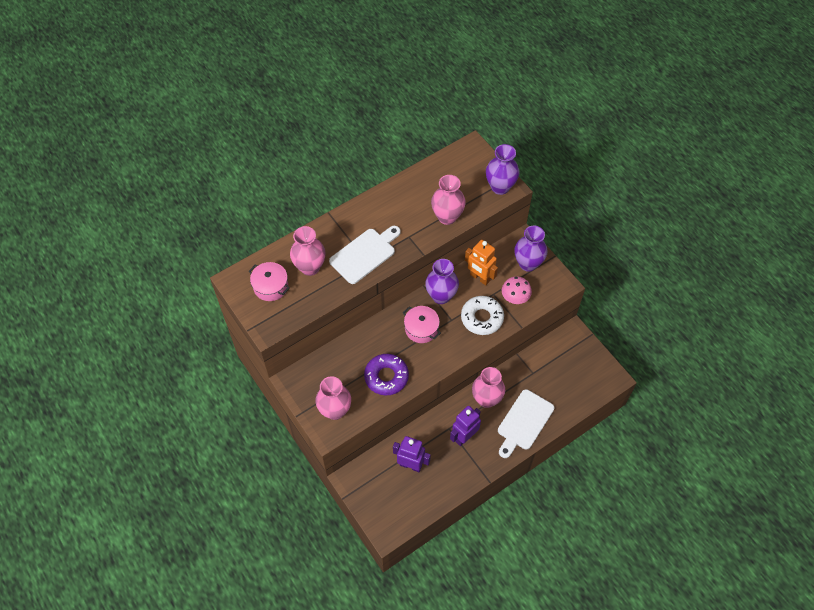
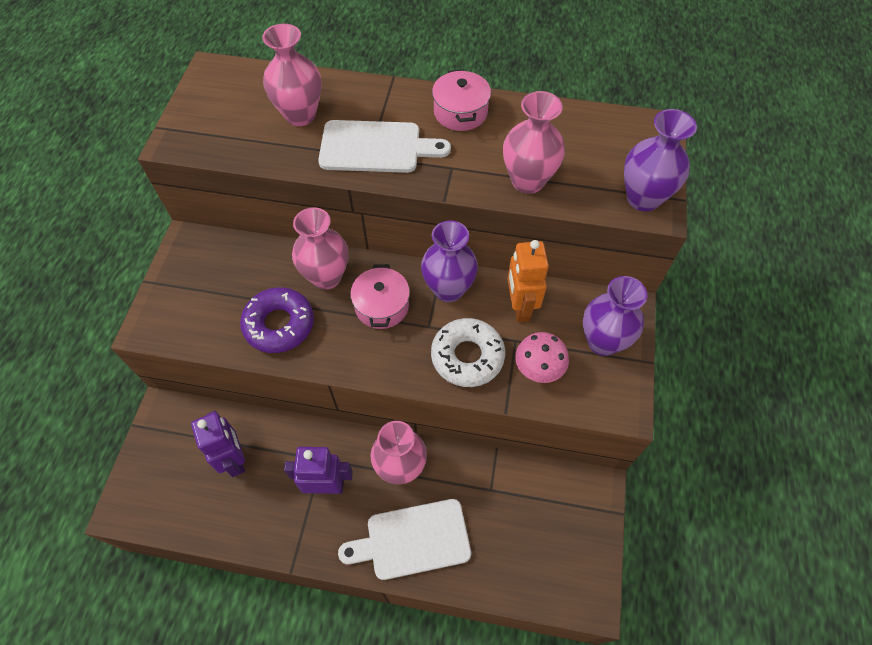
camera: 45 degrees right, 0 degrees up
(270, 286) = (236, 103): pink pot -> pink pot (460, 112)
(335, 410) = (184, 311): pink vase -> pink vase (326, 277)

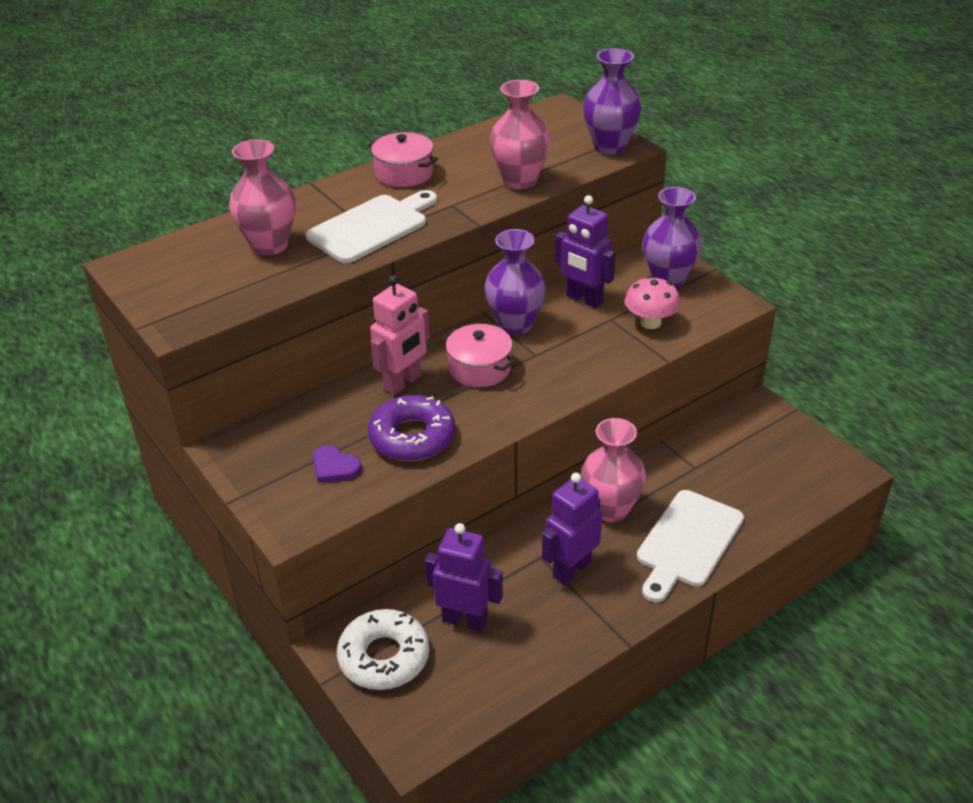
camera: 45 degrees left, 20 degrees down
(216, 307) = (334, 467): none -> purple heart
(326, 277) = (403, 383): pink vase -> pink robot
(467, 356) = (592, 350): white donut -> white donut (384, 657)
(519, 307) = (584, 299): orange robot -> purple robot

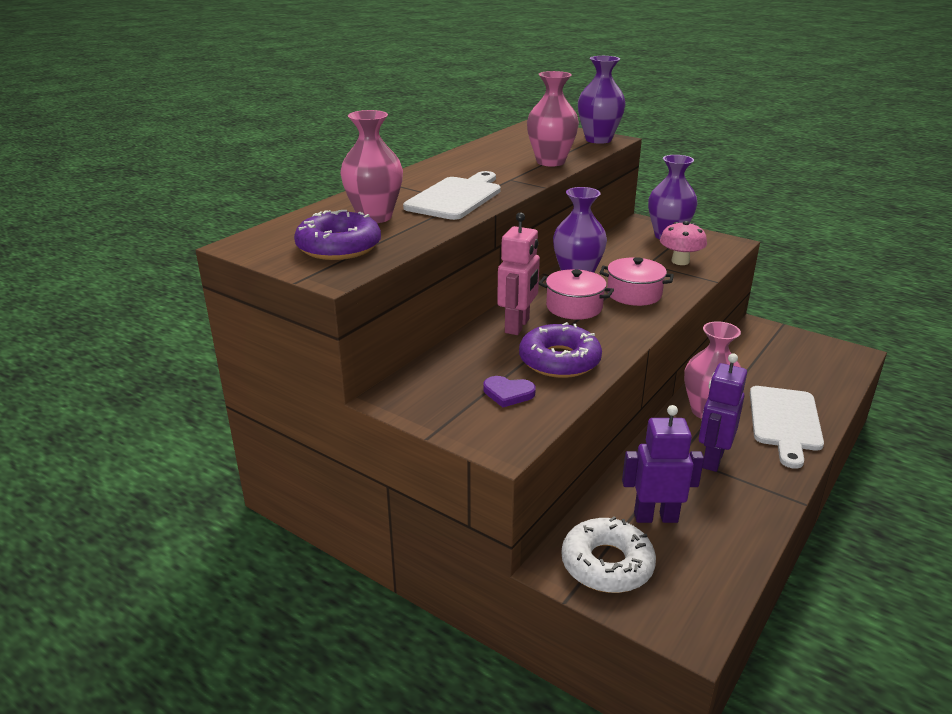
camera: 20 degrees left, 10 degrees down
(207, 285) = (339, 247): none -> purple donut
(404, 173) = (450, 167): pink pot -> pink pot (634, 294)
(584, 299) = (616, 255): purple robot -> none

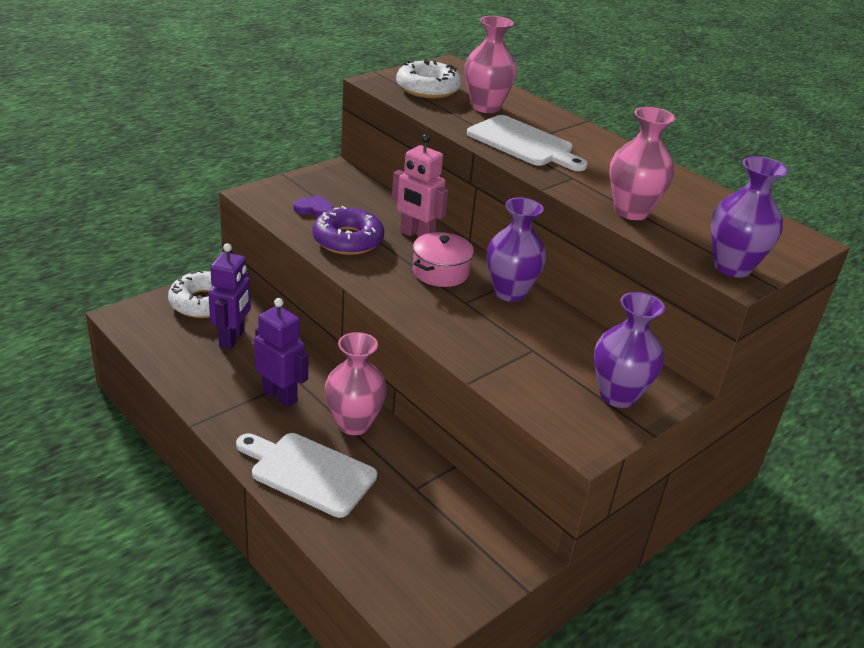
camera: 100 degrees right, 5 degrees up
(339, 247) = (428, 88): purple donut -> white donut
(508, 393) = (314, 209): purple heart -> purple heart turned 75 degrees clockwise
(634, 294) = (455, 314): pink pot -> none
(680, 261) = (533, 376): pink mushroom -> none

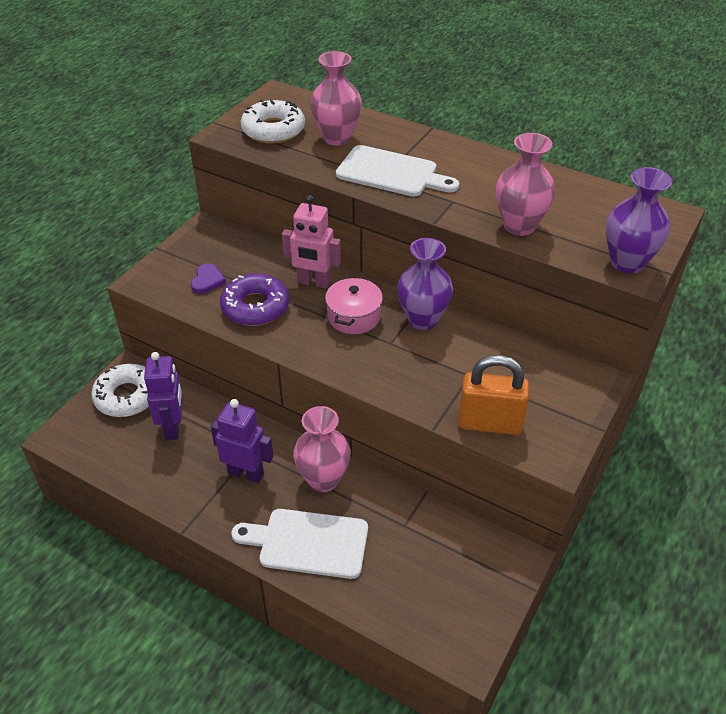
camera: 15 degrees left, 10 degrees up
(314, 209) = (207, 281): purple heart -> purple heart turned 105 degrees clockwise
(531, 394) = (489, 423): none -> orange padlock
(618, 395) = (558, 399): purple vase -> none

